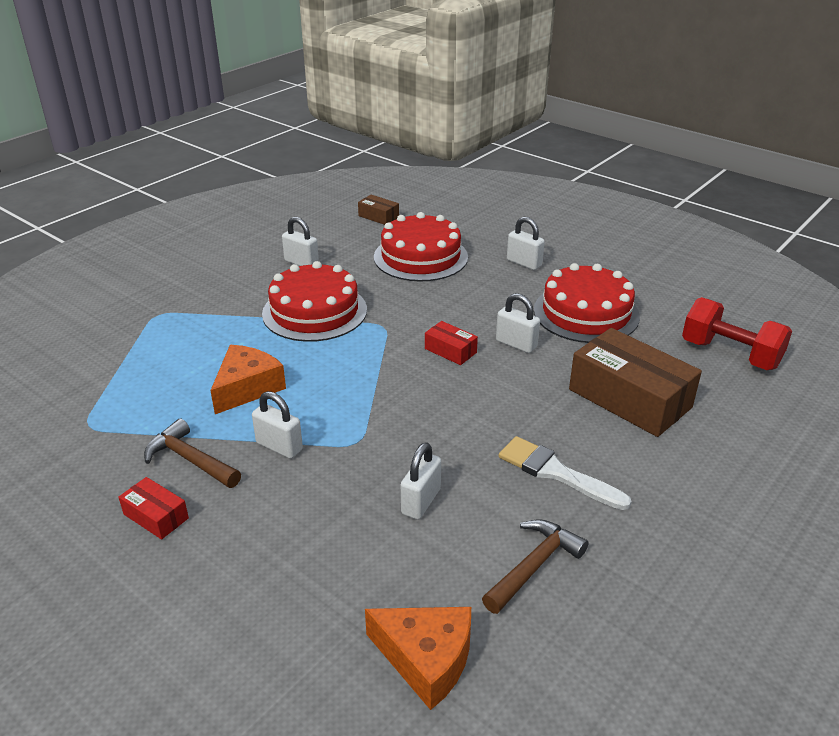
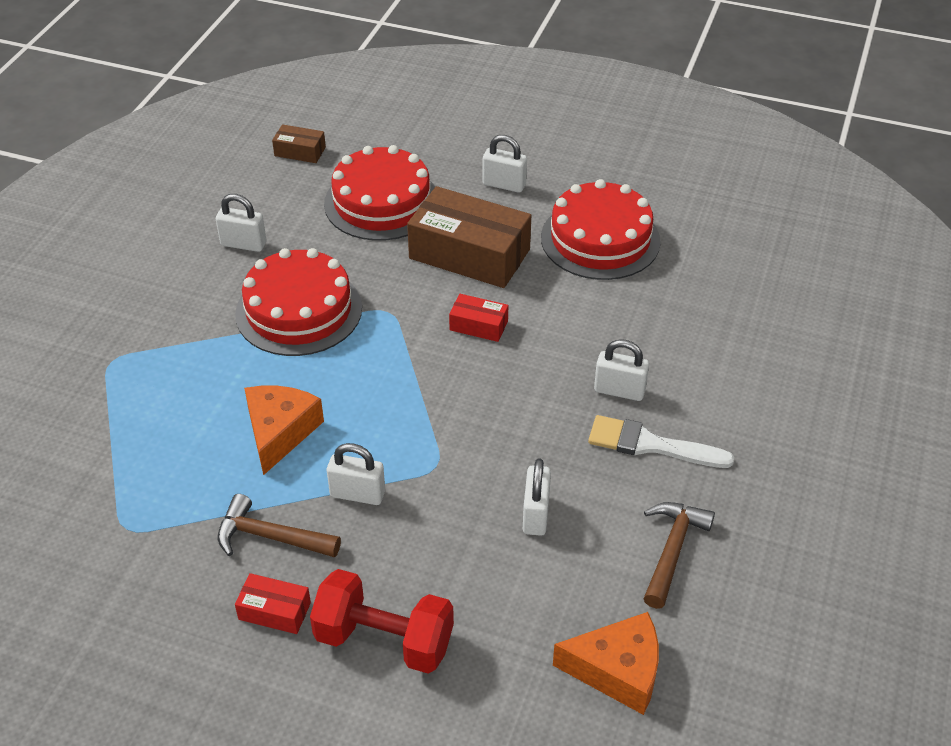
camera: 20 degrees left, 10 degrees up
(516, 344) = (544, 299): white padlock -> white padlock (619, 390)
(629, 398) = (686, 338): brown box -> brown box (469, 254)
(730, 354) = (764, 258): red dumbbell -> red dumbbell (384, 640)

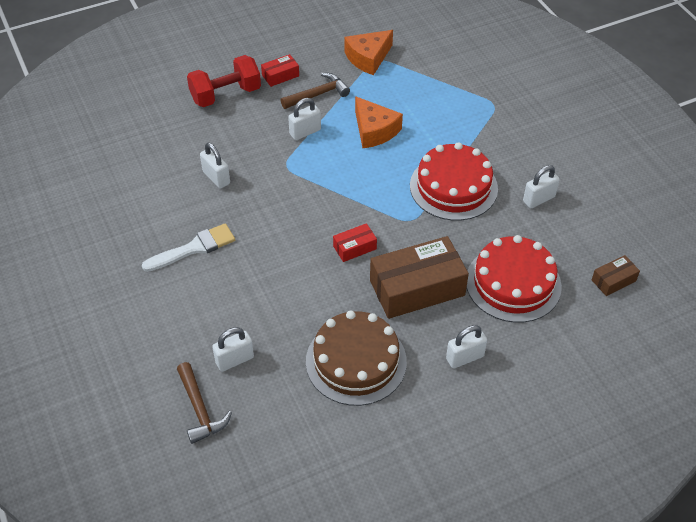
camera: 135 degrees right, 5 degrees up
(600, 239) = (356, 361): red cake -> brown cake
(617, 671) = (119, 145): orange cheese -> orange cheese (368, 58)
(619, 390) = (239, 266): white padlock -> white padlock (234, 360)
(672, 550) = (137, 206): brown hammer -> brown hammer (200, 410)

